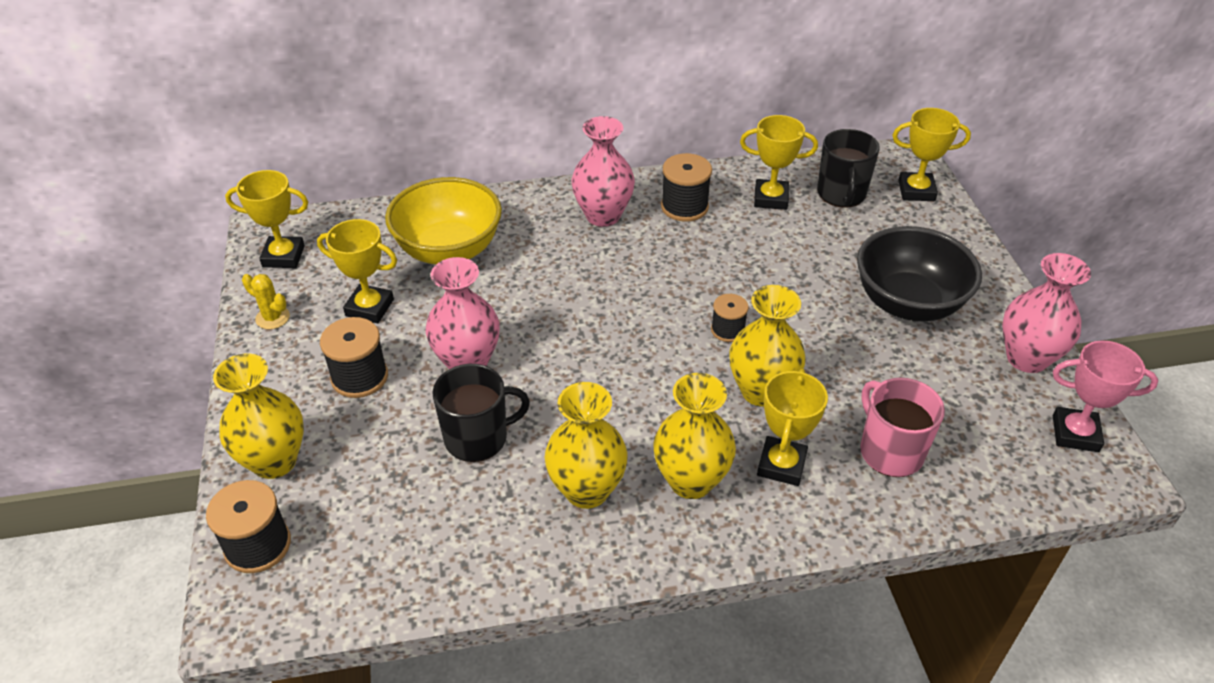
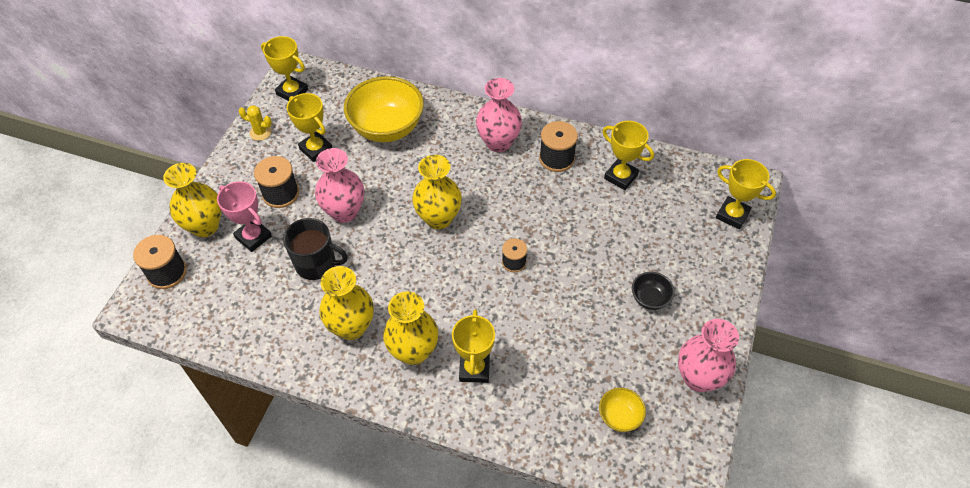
camera: 30 degrees right, 10 degrees up
(272, 318) = (260, 132): yellow cactus -> yellow cactus turned 45 degrees counterclockwise
(761, 391) = (501, 314): yellow vase -> yellow vase (438, 218)
(781, 465) = (474, 369): yellow trophy -> yellow trophy turned 45 degrees counterclockwise
(841, 194) = (674, 194): black mug -> none
(890, 451) = (548, 395): pink mug -> none
(908, 303) = (650, 298): black bowl -> black bowl, size x0.47
(985, 436) = (619, 416): none -> yellow bowl
(1075, 433) = (683, 446): pink trophy -> pink trophy (253, 237)

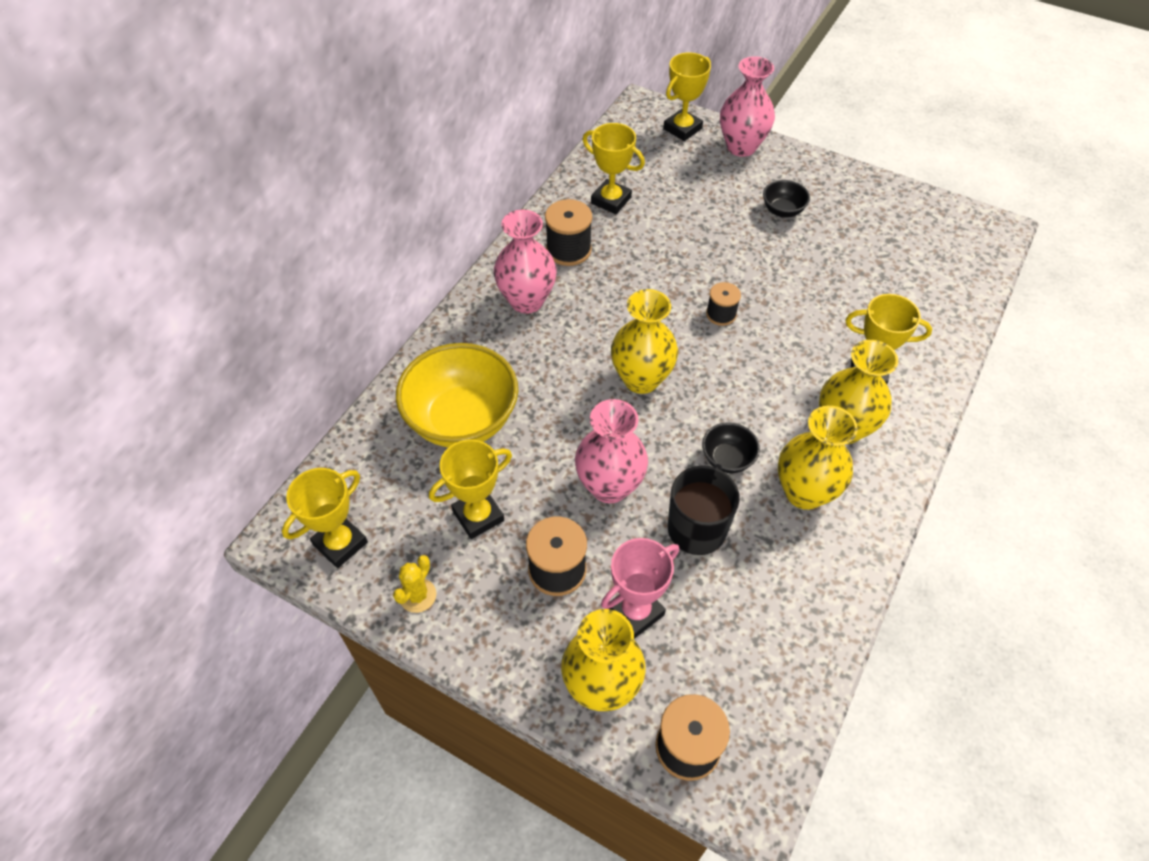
camera: 80 degrees left, 0 degrees up
(375, 277) = (727, 459): none -> black bowl
(619, 416) = (924, 261): yellow bowl -> none
(621, 177) = (611, 200): yellow trophy -> yellow trophy turned 75 degrees clockwise
(698, 378) = (878, 196): pink vase -> pink vase (741, 147)

